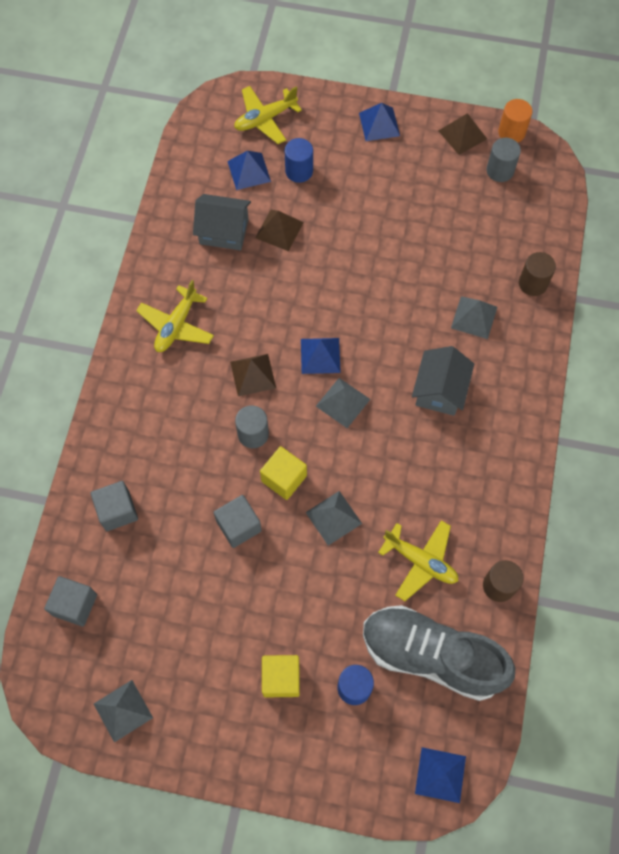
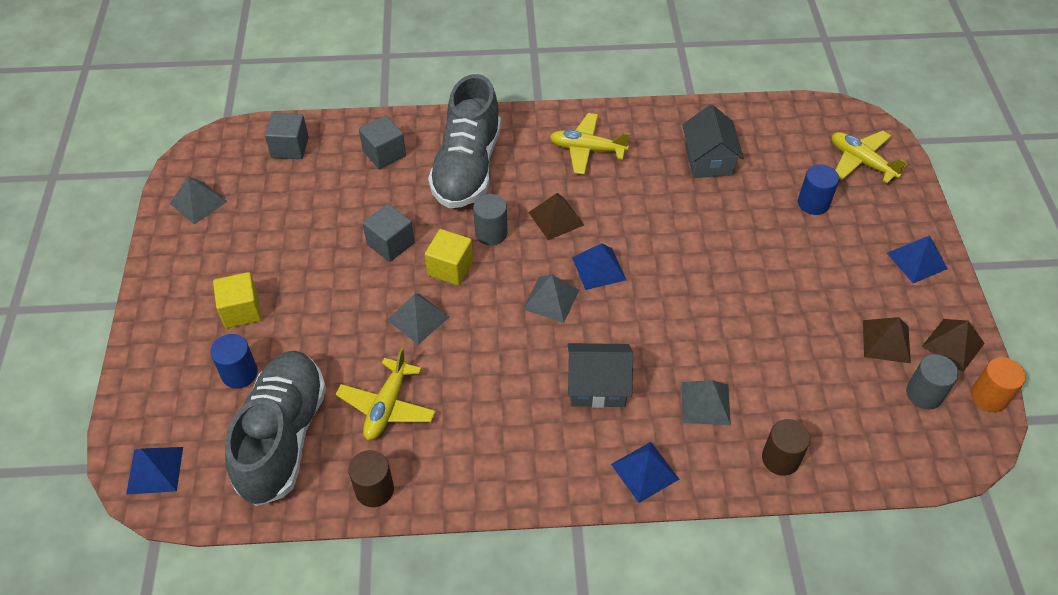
camera: 75 degrees right, 15 degrees down
(163, 436) = (467, 167): none -> grey shoe
(249, 171) = (790, 163): blue pyramid -> blue pyramid (644, 471)
(279, 230) = (732, 202): brown pyramid -> brown pyramid (886, 341)

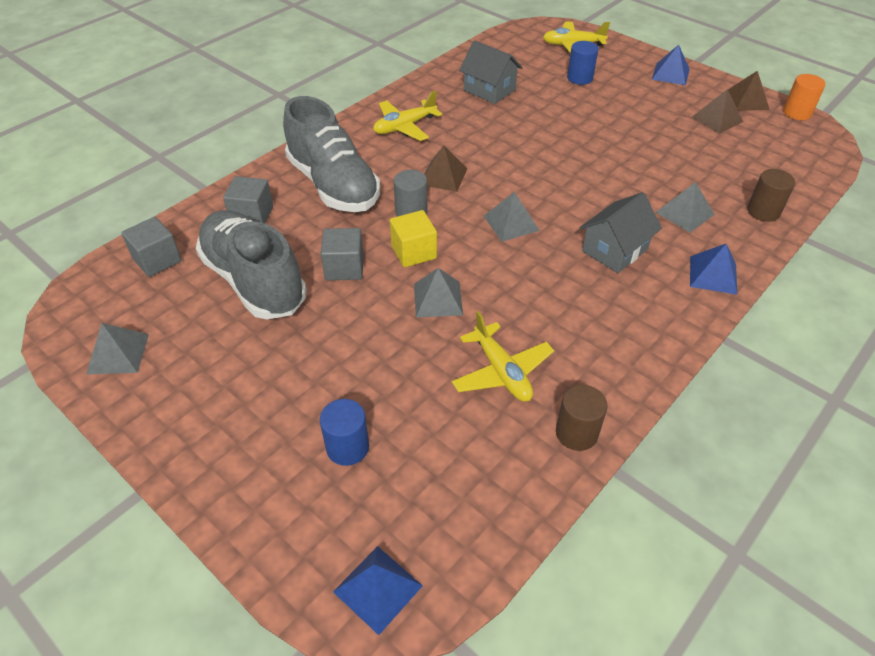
camera: 45 degrees left, 5 degrees down
(241, 311) = (281, 401): yellow cube -> none
(283, 437) = (454, 460): grey shoe -> grey shoe (254, 281)
(599, 268) = (513, 186): blue pyramid -> none
(924, 394) = (771, 131): grey cylinder -> none

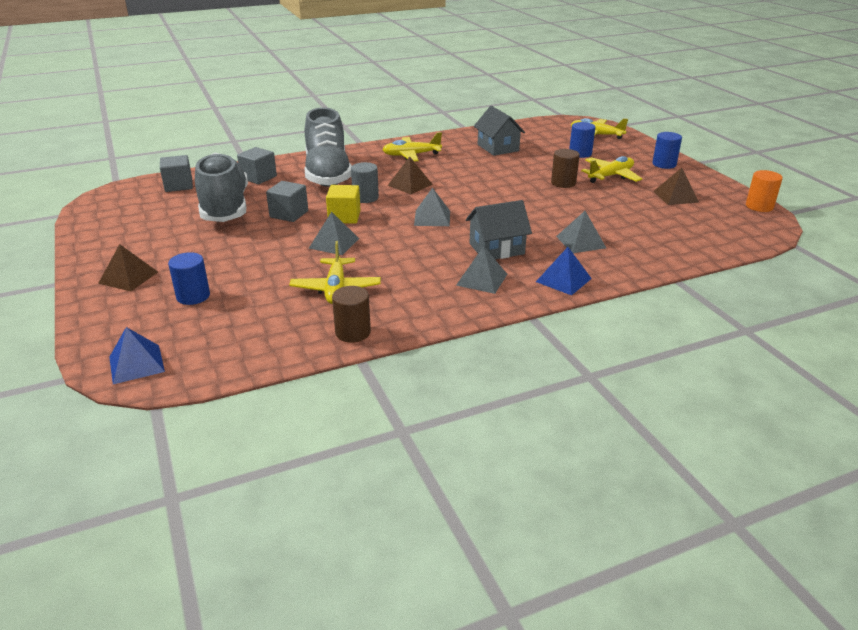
camera: 25 degrees right, 15 degrees down
(118, 353) = (110, 221): grey pyramid -> grey pyramid (482, 279)
(635, 105) = (611, 176): none -> yellow plane
(670, 74) = (664, 164): blue pyramid -> blue cylinder
(746, 100) = (717, 191): brown pyramid -> brown pyramid (128, 277)
(763, 211) = (653, 255): brown cylinder -> brown cylinder (563, 183)

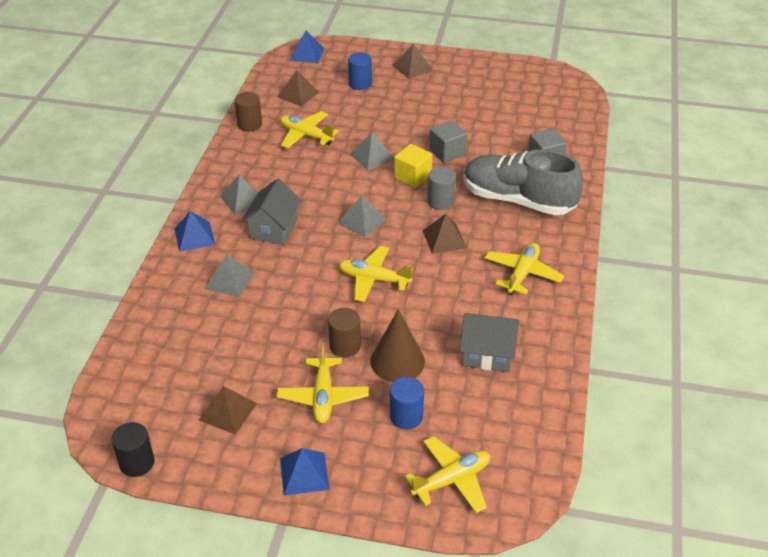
camera: 125 degrees right, 10 degrees up
(178, 185) = (563, 116): grey cube -> none
(225, 207) = (492, 127): grey shoe -> none
(253, 328) = (298, 94): none -> brown pyramid
(490, 193) = (373, 279): none -> yellow plane
(547, 166) = (397, 361): none -> brown cone
(664, 164) = (304, 473): blue cylinder -> blue pyramid
(759, 206) = (137, 463): orange cylinder -> black cylinder

